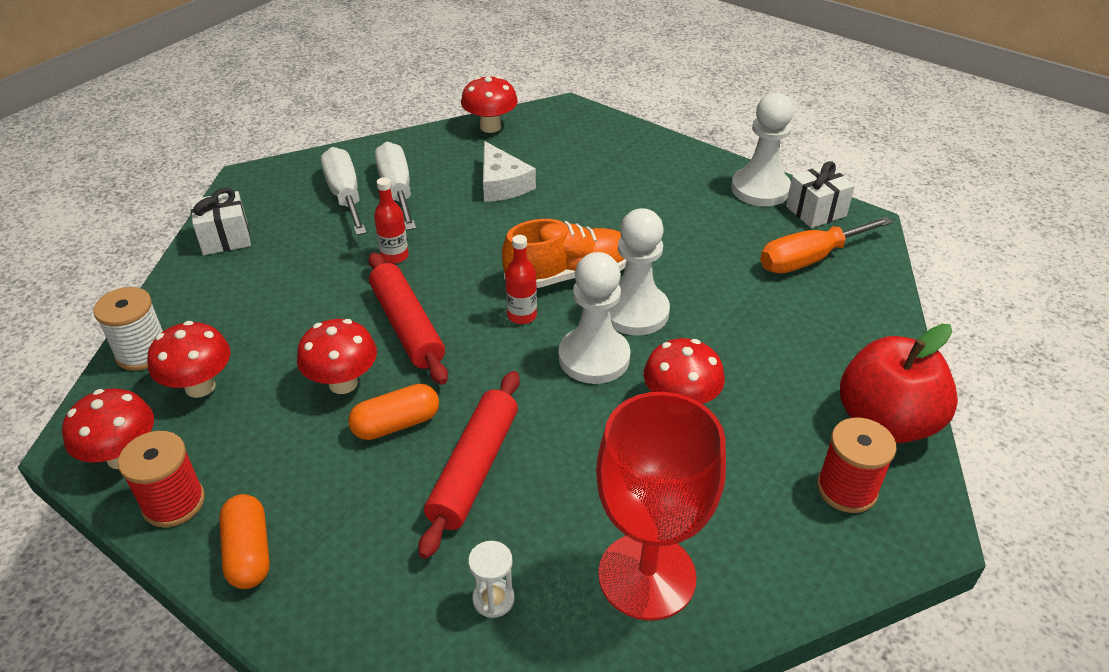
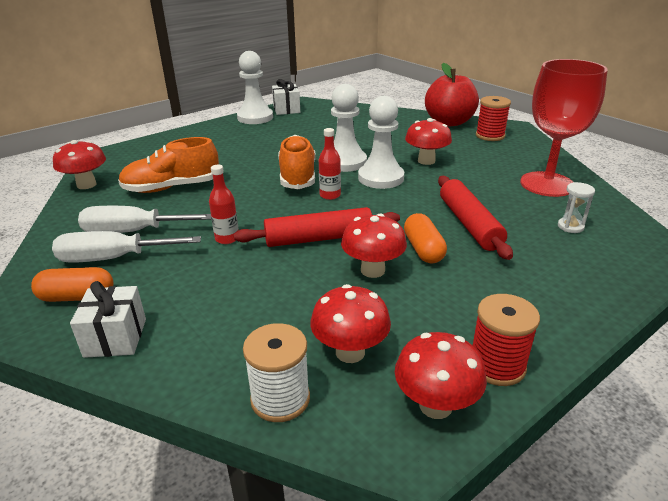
camera: 75 degrees left, 10 degrees down
(249, 552) = (547, 321): orange capsule -> orange capsule (77, 297)
(474, 469) = (469, 224): red rolling pin -> red rolling pin turned 45 degrees clockwise
(502, 184) = (172, 188): white cheese -> orange shoe
(809, 259) = (325, 117): orange screwdriver -> none

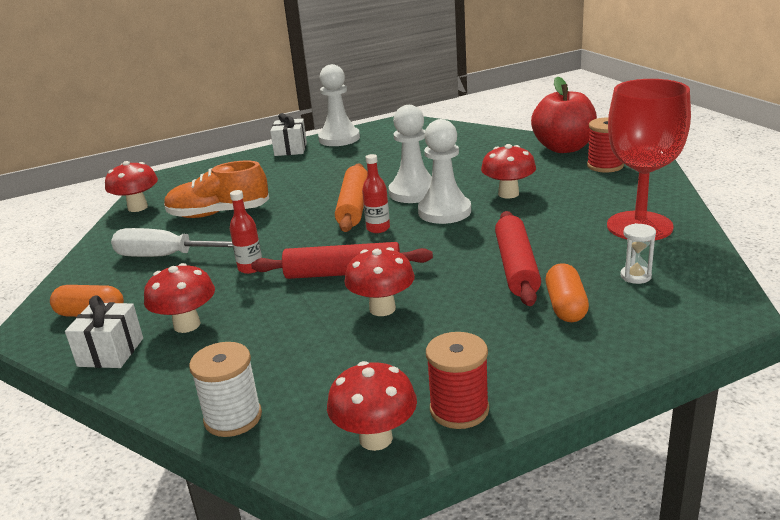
camera: 15 degrees right, 5 degrees down
(113, 258) = (136, 281): white screwdriver -> none
(286, 109) = (378, 130): white gift -> white gift (290, 149)
(297, 176) = (353, 206): orange shoe -> orange rolling pin
(350, 352) = (318, 384): red mushroom -> red mushroom (187, 325)
(423, 249) = (448, 291): orange capsule -> orange capsule (565, 306)

